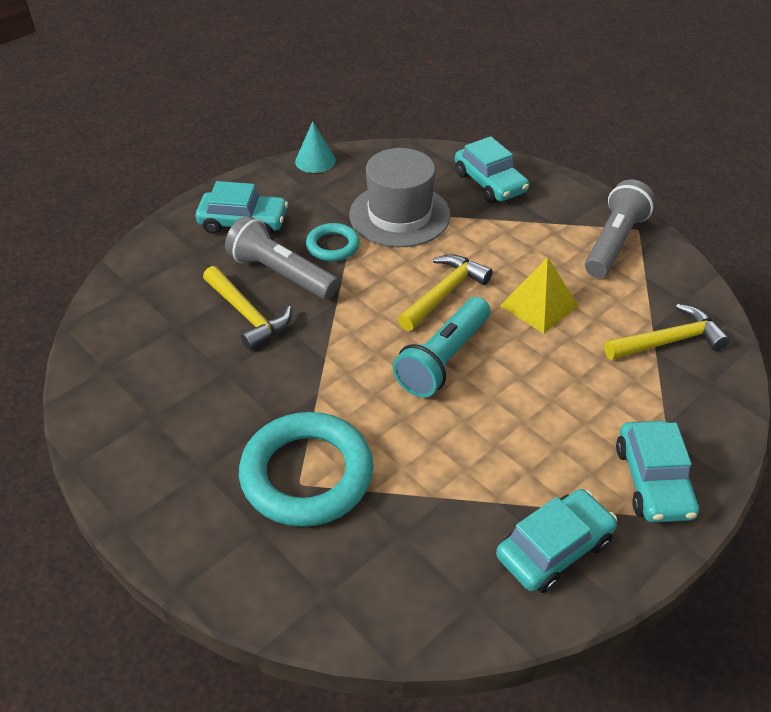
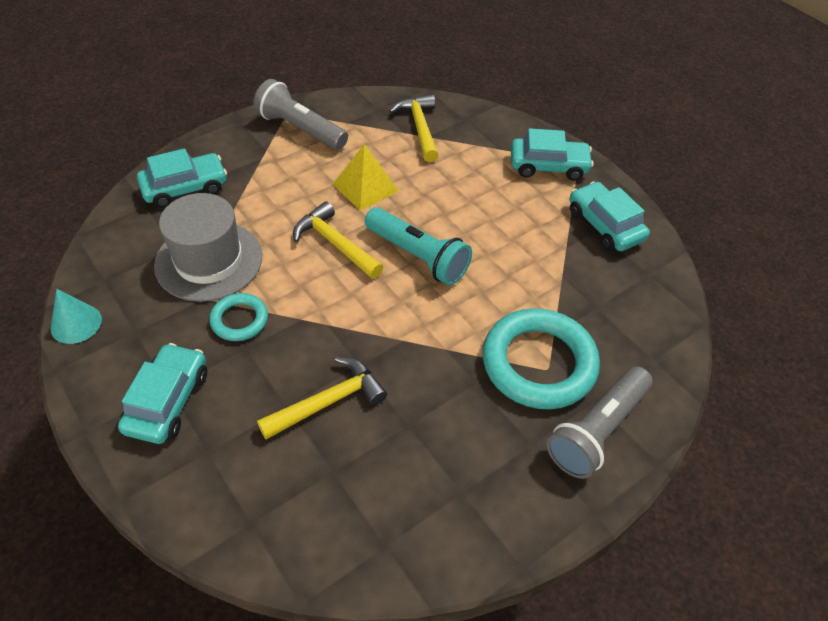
camera: 85 degrees left, 5 degrees up
(281, 274) = (271, 368): grey flashlight -> grey flashlight (597, 431)

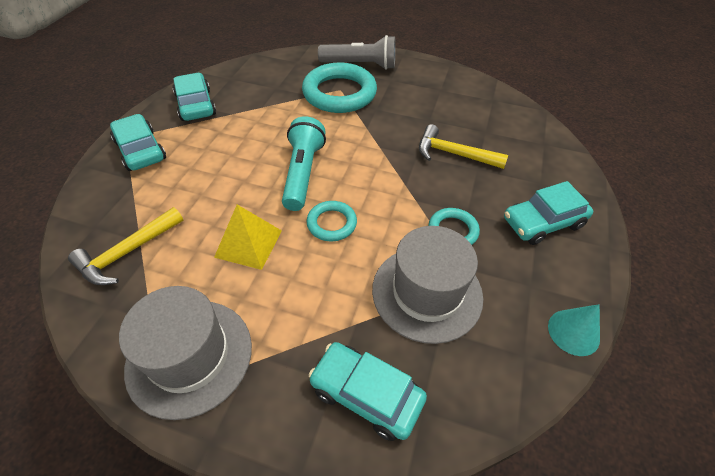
camera: 125 degrees left, 0 degrees up
(300, 129) = (189, 356): grey flashlight -> grey hat
(335, 244) = (332, 223): yellow hammer -> turquoise ring
(605, 225) = (196, 105): turquoise car -> turquoise car turned 135 degrees clockwise

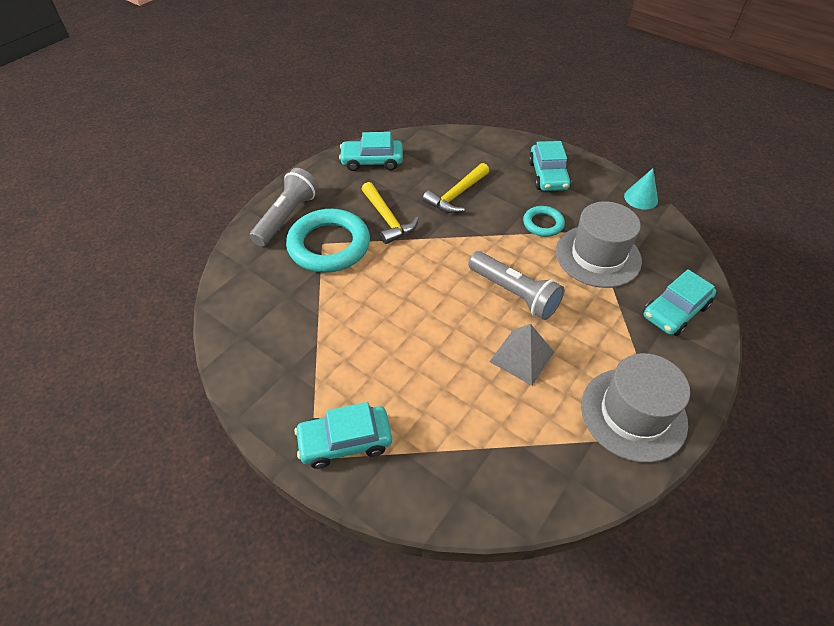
camera: 70 degrees left, 0 degrees up
(127, 252) = (508, 458): yellow hammer -> yellow hammer (387, 219)
(196, 105) = (280, 377): turquoise car -> turquoise car (372, 161)
(248, 243) = (522, 356): yellow pyramid -> grey pyramid
(303, 173) = (442, 300): turquoise flashlight -> none
(332, 223) = (514, 294): turquoise ring -> grey flashlight

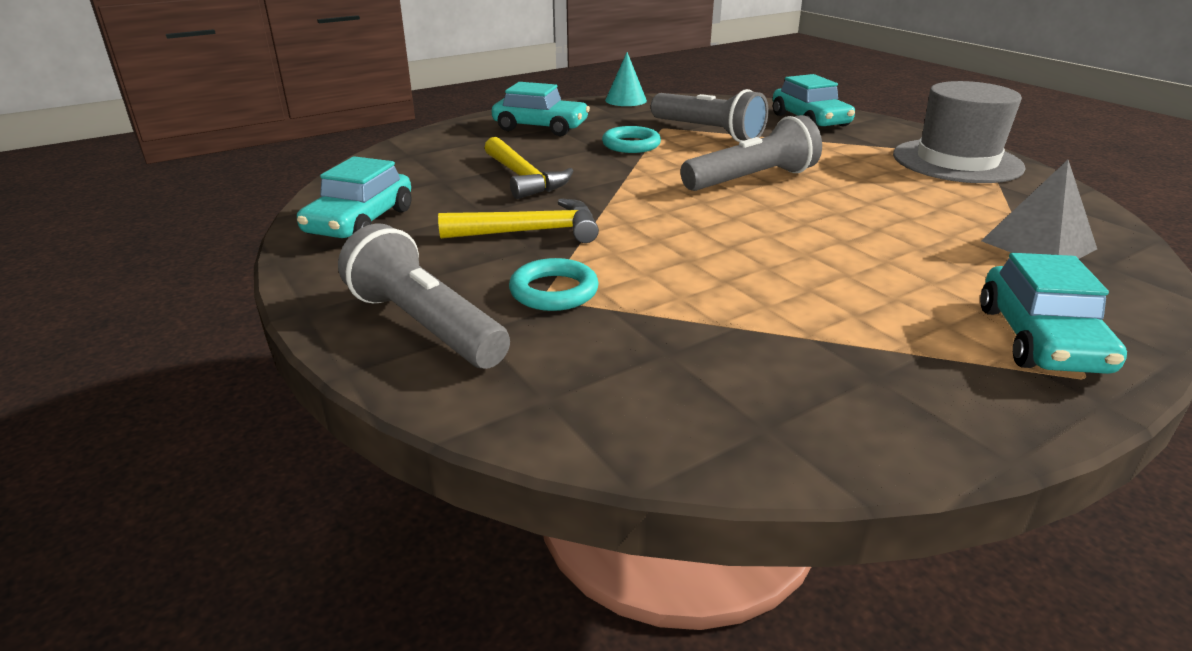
camera: 70 degrees left, 20 degrees down
(329, 245) = (554, 291): turquoise ring -> turquoise ring, size x0.51
(522, 356) = (866, 194): grey pyramid -> grey pyramid (1038, 245)
(598, 256) = (708, 132): grey hat -> grey flashlight

